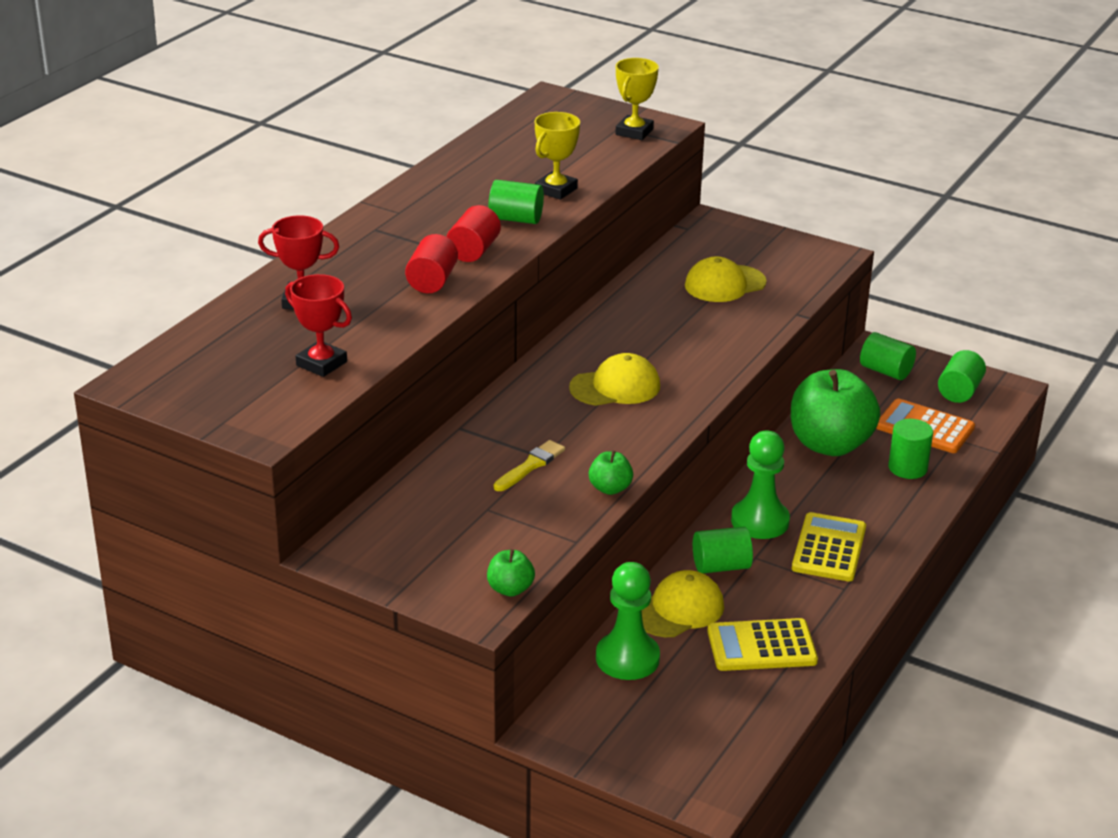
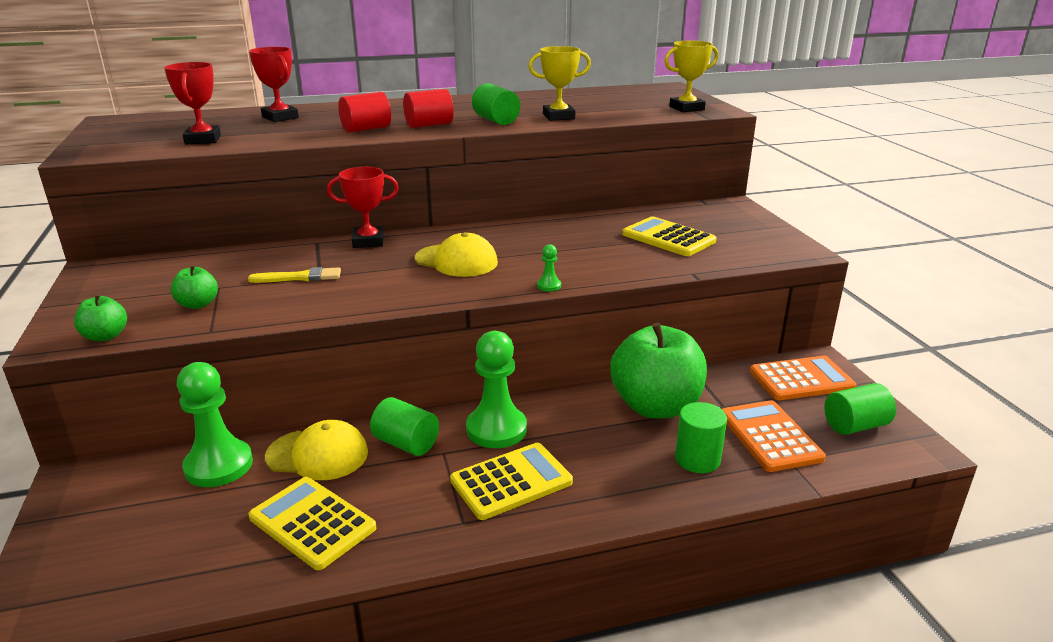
camera: 45 degrees right, 5 degrees down
(502, 404) = (368, 241): none -> red trophy
(610, 488) = (309, 312): green apple -> green apple (198, 304)
(724, 284) = (668, 238): yellow cap -> yellow calculator
(726, 375) = (549, 286): none -> green pawn
(885, 371) = (801, 379): green cylinder -> orange calculator

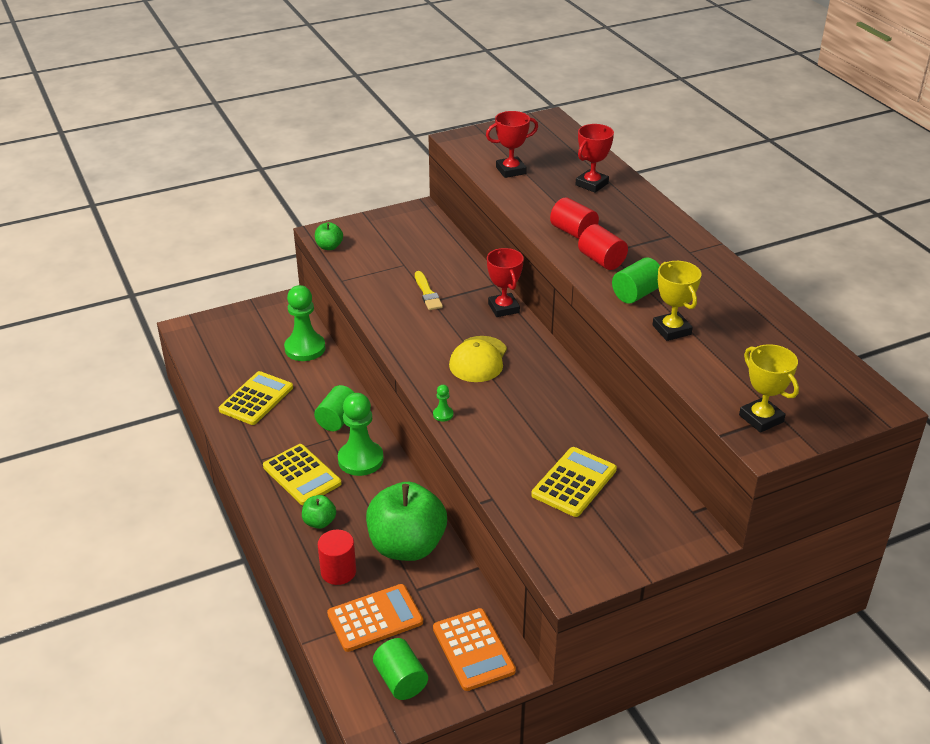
camera: 80 degrees right, 10 degrees up
(198, 304) = (376, 265): green apple -> green apple (319, 522)
(318, 455) = (320, 384): yellow cap -> none
(697, 459) = (338, 571): green cylinder -> red cylinder

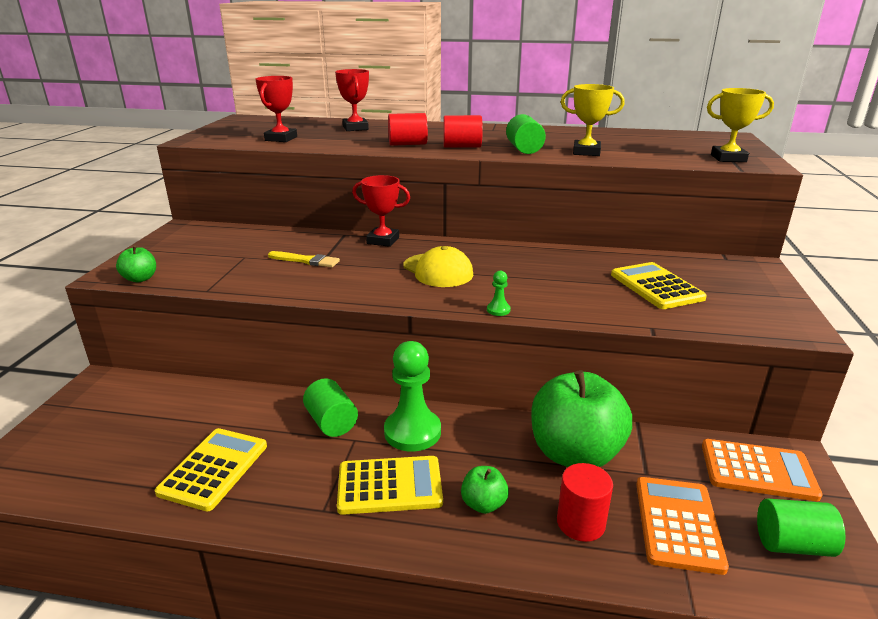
camera: 55 degrees left, 10 degrees down
(256, 399) = (214, 469): yellow calculator -> yellow calculator turned 45 degrees clockwise
(305, 348) = (190, 399): green pawn -> none

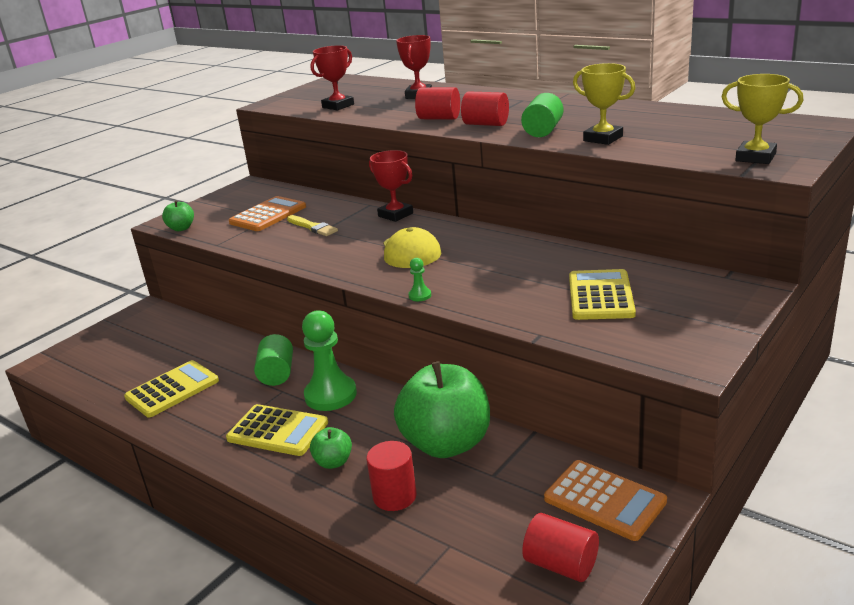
camera: 30 degrees right, 0 degrees up
(678, 524) = (475, 520): orange calculator -> orange calculator (268, 215)
(792, 544) = (561, 564): green cylinder -> red cylinder

